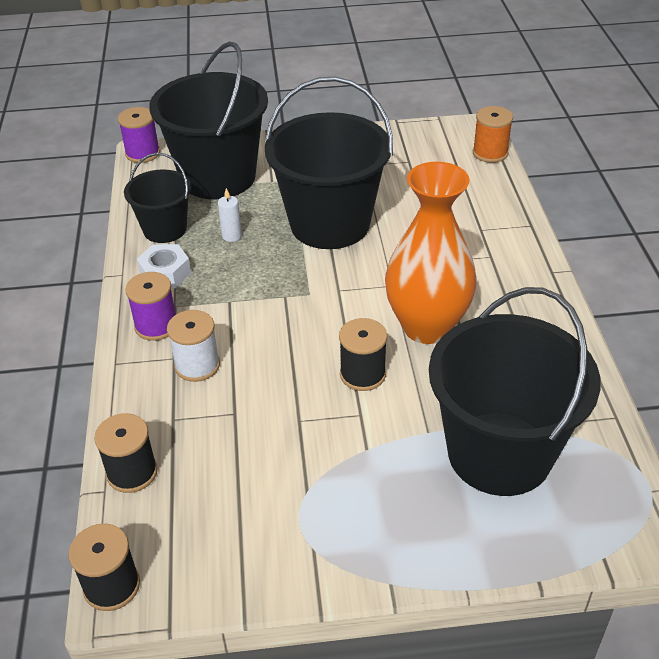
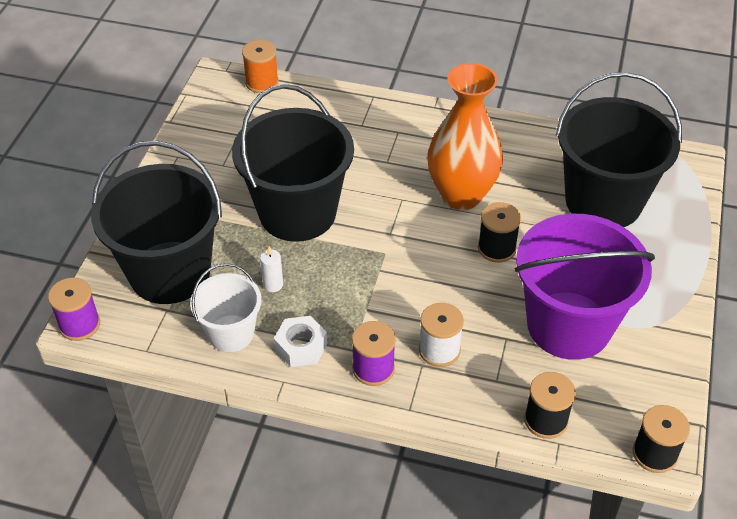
camera: 70 degrees left, 5 degrees up
(165, 229) = (231, 333): black bucket -> white bucket
(276, 463) = (569, 325): none -> purple bucket

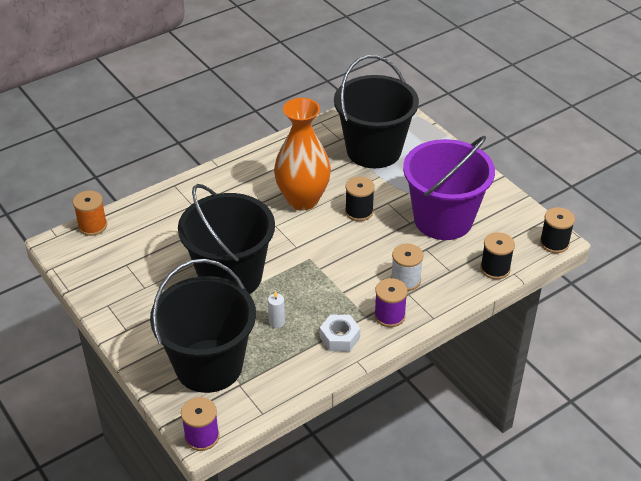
camera: 50 degrees left, 5 degrees down
(231, 333) = (293, 364): white bucket -> none

